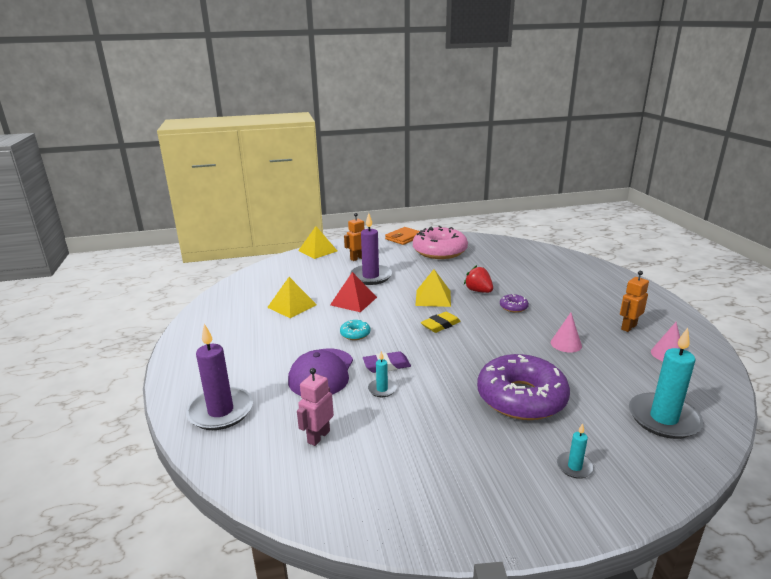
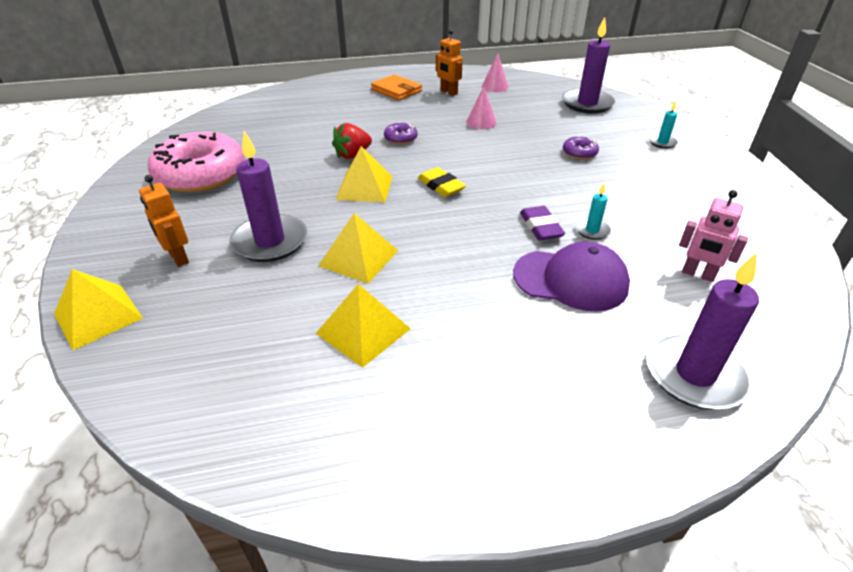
camera: 90 degrees left, 15 degrees up
(353, 301) = (358, 258): red pyramid -> yellow pyramid
(355, 334) = (465, 253): turquoise donut -> none
(403, 238) = (114, 205): orange wallet -> orange wallet (396, 90)
(521, 398) = (579, 153): purple donut -> purple donut, size x0.41
(663, 418) = (587, 104): turquoise candle -> purple candle

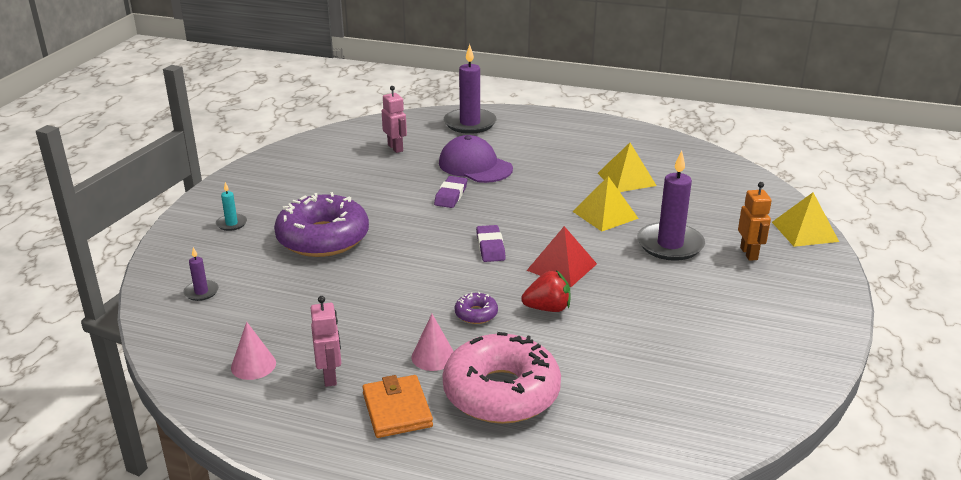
camera: 150 degrees left, 10 degrees down
(201, 174) = (729, 336): pink donut -> pink donut (501, 392)
(364, 187) = (561, 267): yellow pyramid -> red pyramid
(441, 186) = (490, 247): yellow eraser -> purple eraser
(448, 92) = (330, 376): orange robot -> pink robot
(481, 122) = (360, 307): pink cone -> pink cone (433, 356)
(579, 153) = (323, 238): purple donut -> purple donut, size x2.41
(587, 104) = (201, 292): purple candle -> purple candle, size x0.47
(592, 230) = (418, 183): turquoise candle -> none

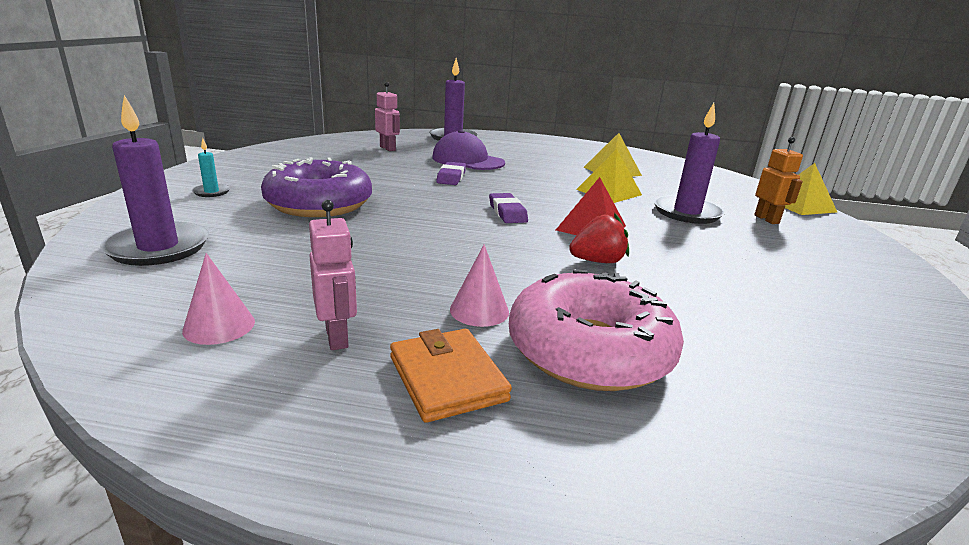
camera: 10 degrees left, 5 degrees down
(201, 292) = (158, 248): purple candle -> purple candle, size x2.11
(476, 314) = (516, 267): purple donut -> none

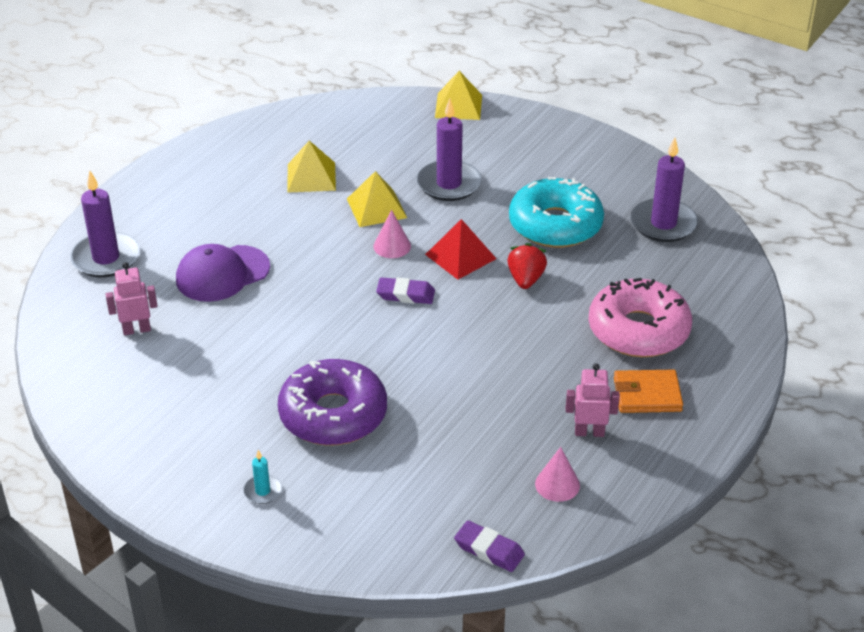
camera: 65 degrees left, 15 degrees up
(158, 248) = (409, 521): purple candle -> purple candle (663, 224)
(451, 177) = (283, 303): purple eraser -> purple eraser (489, 550)
(479, 310) = (578, 362): pink cone -> pink cone (392, 246)
(713, 266) = (555, 225): none -> turquoise donut
(766, 219) = (481, 146): orange robot -> none

